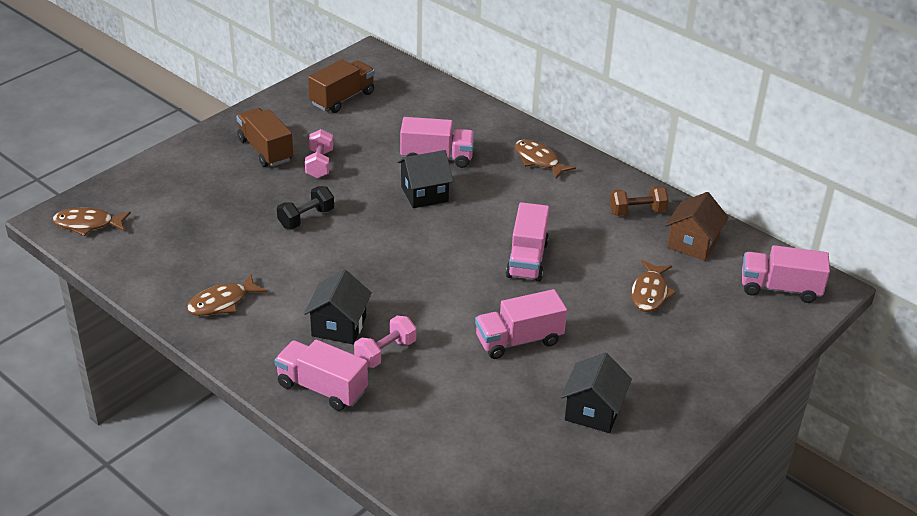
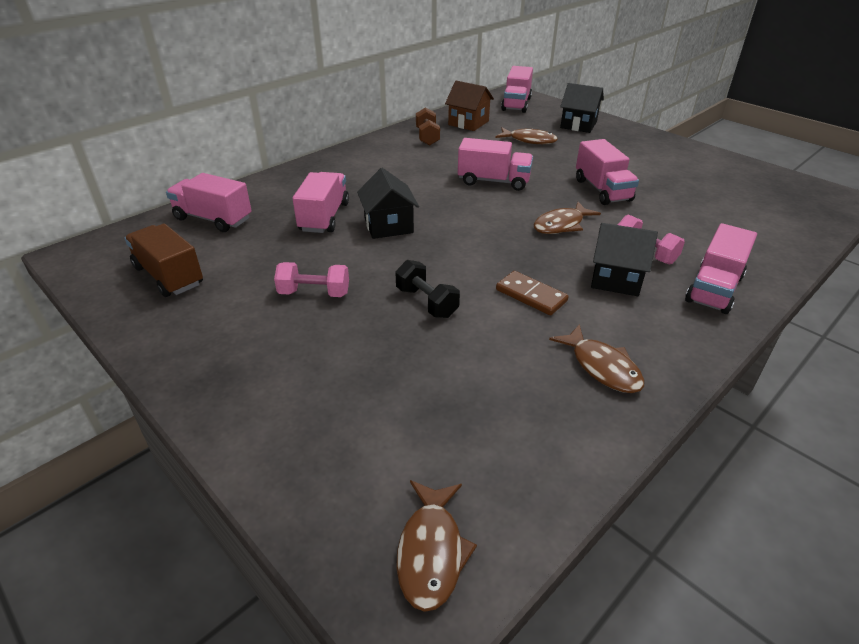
camera: 85 degrees left, 0 degrees up
(265, 150) = (266, 340): brown truck -> none
(314, 273) = (531, 295): none -> brown domino
(428, 102) = (213, 219): none -> pink truck
(538, 160) = (345, 169): brown fish -> brown fish (561, 225)
(593, 411) = (671, 168): black house -> black house (578, 125)

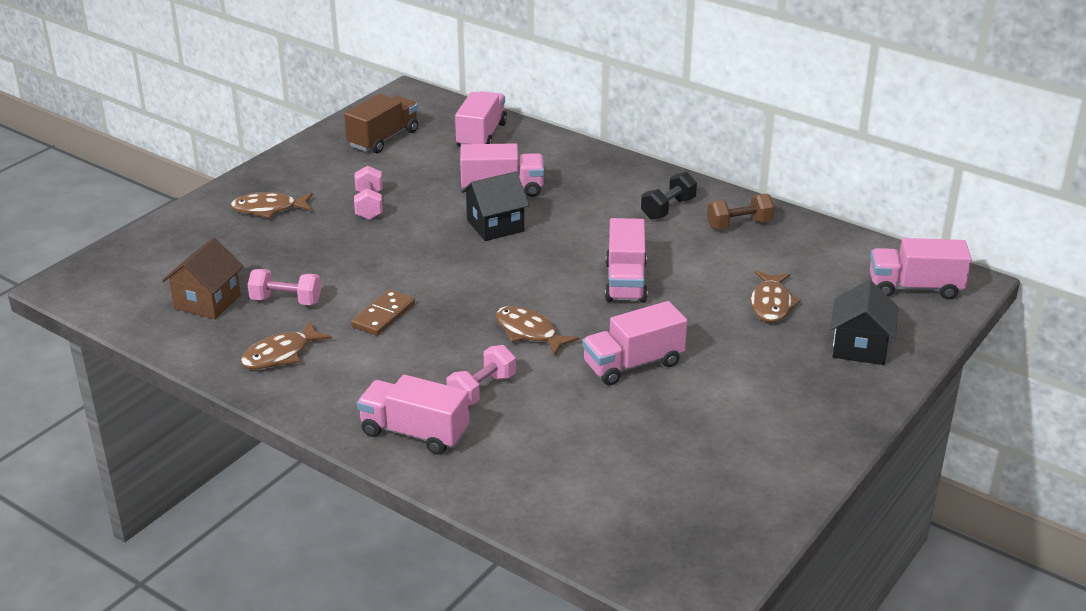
camera: 80 degrees right, 5 degrees down
(426, 302) = (364, 260): black dumbbell -> black dumbbell (668, 209)
(431, 551) = (108, 287): brown fish -> brown fish (268, 209)
(468, 123) = (808, 251): brown house -> brown house (207, 302)
(496, 360) = (286, 301): none -> pink dumbbell
(616, 279) = (422, 367): black house -> none

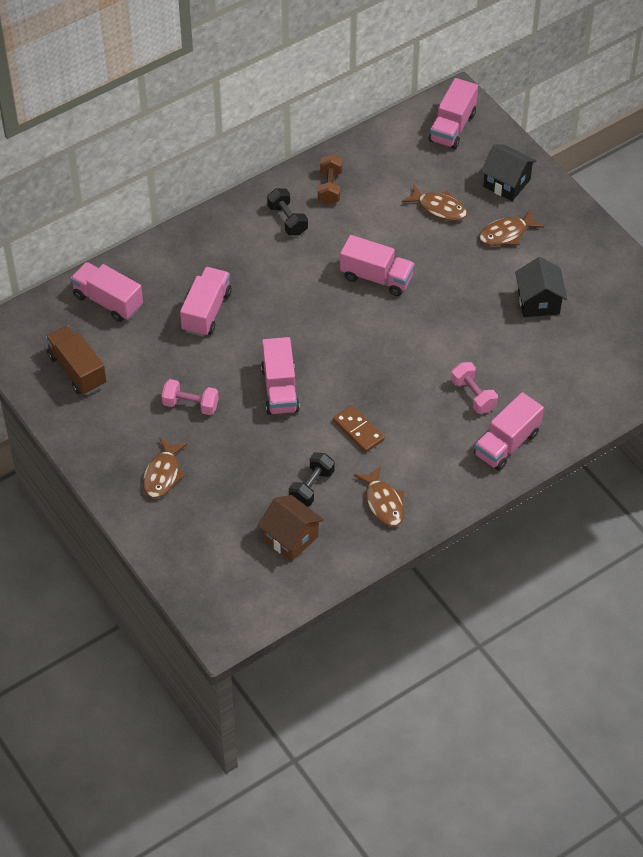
camera: 70 degrees left, 20 degrees up
(286, 301) = (311, 487): pink dumbbell -> black dumbbell
(495, 226) = (262, 331): black house -> black house (538, 302)
(529, 332) = (416, 351): brown fish -> brown fish (506, 234)
(633, 364) = (477, 305): pink truck -> pink truck (280, 389)

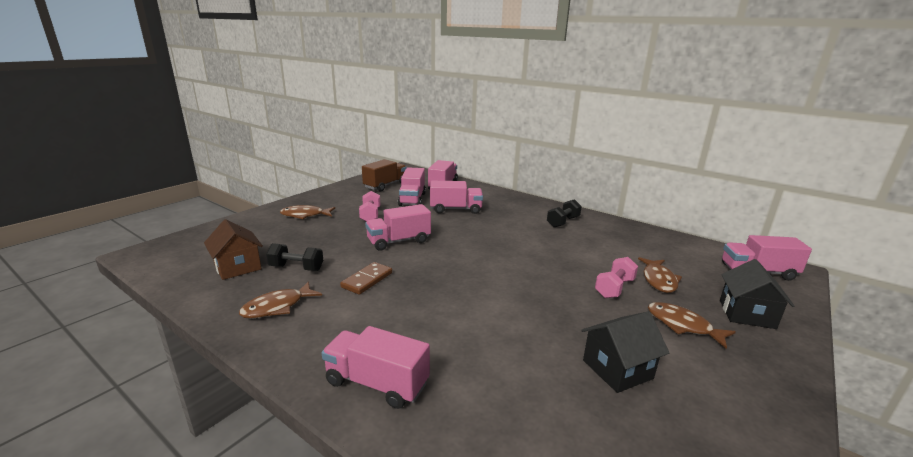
camera: 70 degrees right, 30 degrees down
(291, 538) = (238, 267): brown house -> brown house turned 60 degrees counterclockwise
(330, 187) = (612, 232): brown dumbbell -> none
(376, 277) = (546, 262): pink truck -> pink truck (412, 199)
(473, 395) = (441, 342): pink dumbbell -> pink dumbbell (614, 288)

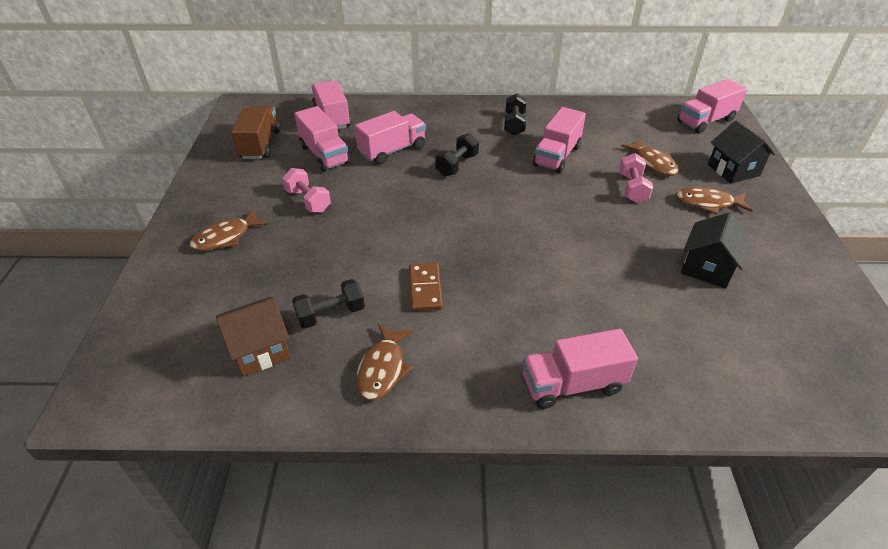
camera: 35 degrees left, 20 degrees up
(238, 267) = (260, 350): brown house -> brown house turned 45 degrees counterclockwise
(399, 241) = (390, 223): pink truck -> pink truck (557, 156)
(487, 229) = (457, 165): none -> black dumbbell

